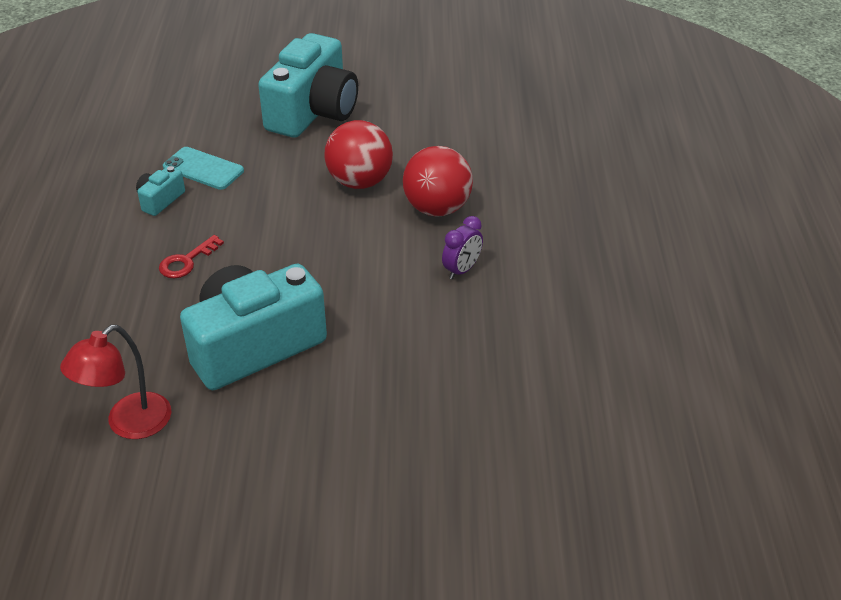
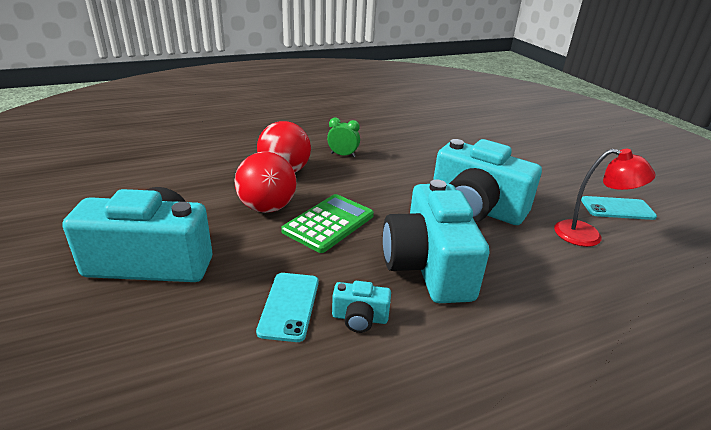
camera: 115 degrees left, 10 degrees down
(149, 507) = (617, 208): none -> turquoise phone
(186, 261) = (428, 266): red key -> turquoise camera
(303, 216) = (329, 223): none -> green calculator
(462, 270) = (343, 155): purple clock -> green clock

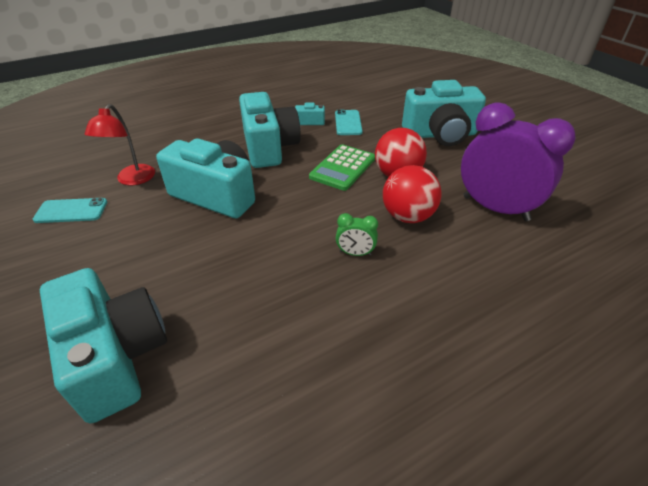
camera: 175 degrees right, 10 degrees up
(196, 169) = (495, 208): none -> purple clock
(490, 132) = (116, 356): none -> turquoise camera
(588, 235) = (132, 180): red lamp -> red lamp turned 90 degrees counterclockwise

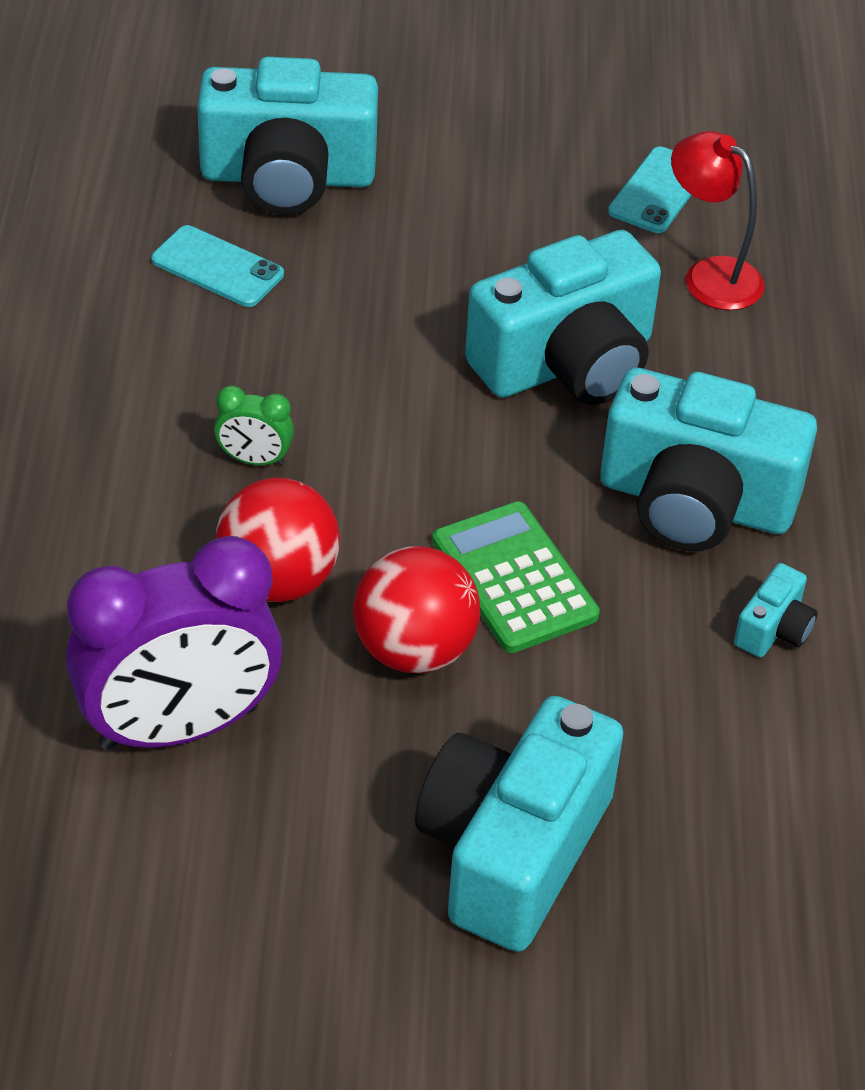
camera: 120 degrees right, 5 degrees up
(348, 123) = (713, 700): turquoise phone -> turquoise phone (217, 267)
(355, 253) = (254, 460): green clock -> green clock turned 120 degrees counterclockwise

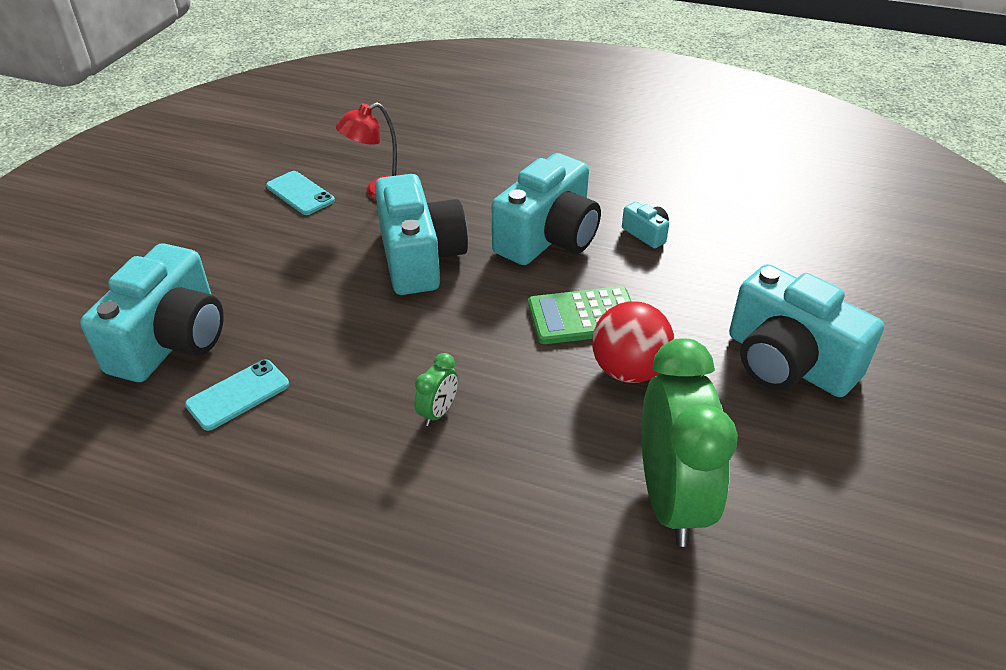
camera: 70 degrees left, 5 degrees down
(179, 727) = (671, 500): purple clock -> green clock
(278, 580) = (552, 422): red ball -> none

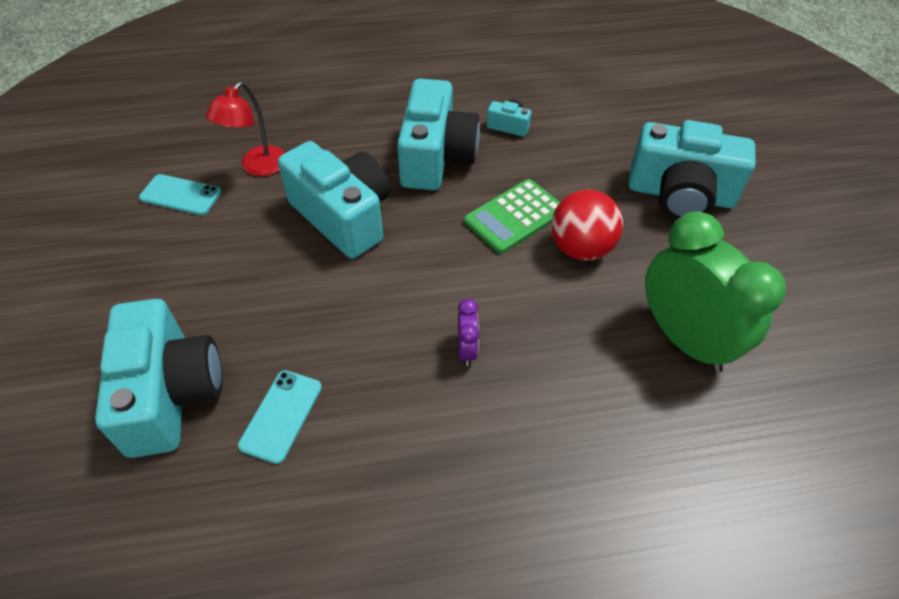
camera: 30 degrees left, 10 degrees up
(438, 412) = (467, 350): green clock -> purple clock

